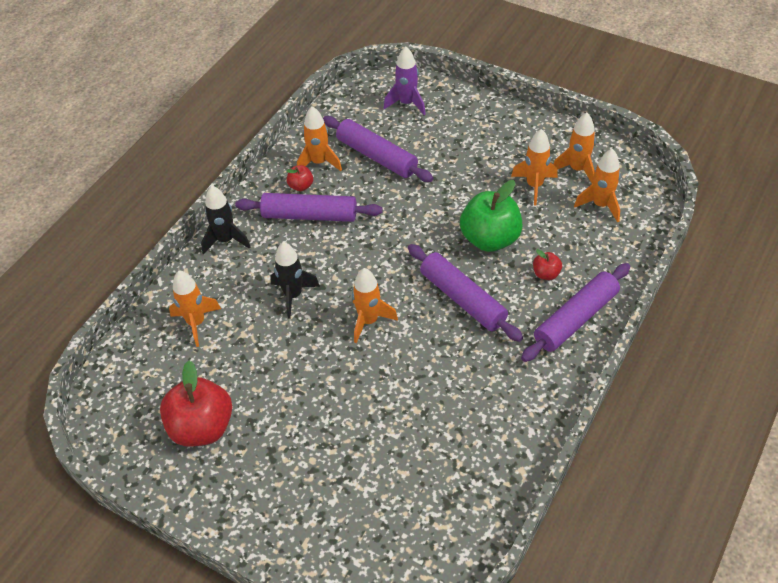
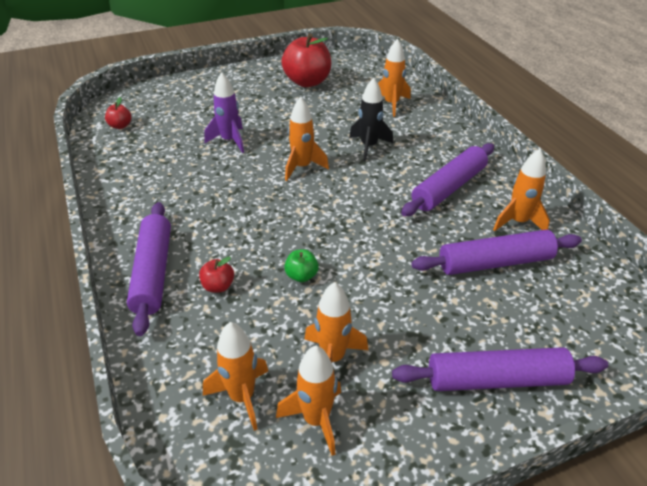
camera: 125 degrees right, 10 degrees down
(226, 240) = (461, 140): black rocket -> none
(301, 186) = (492, 198): red apple -> red apple (120, 126)
(407, 103) = (575, 334): purple rocket -> purple rocket (229, 141)
(463, 299) = (260, 221): purple rolling pin -> purple rolling pin (496, 379)
(490, 239) = (301, 276): green apple -> green apple, size x0.46

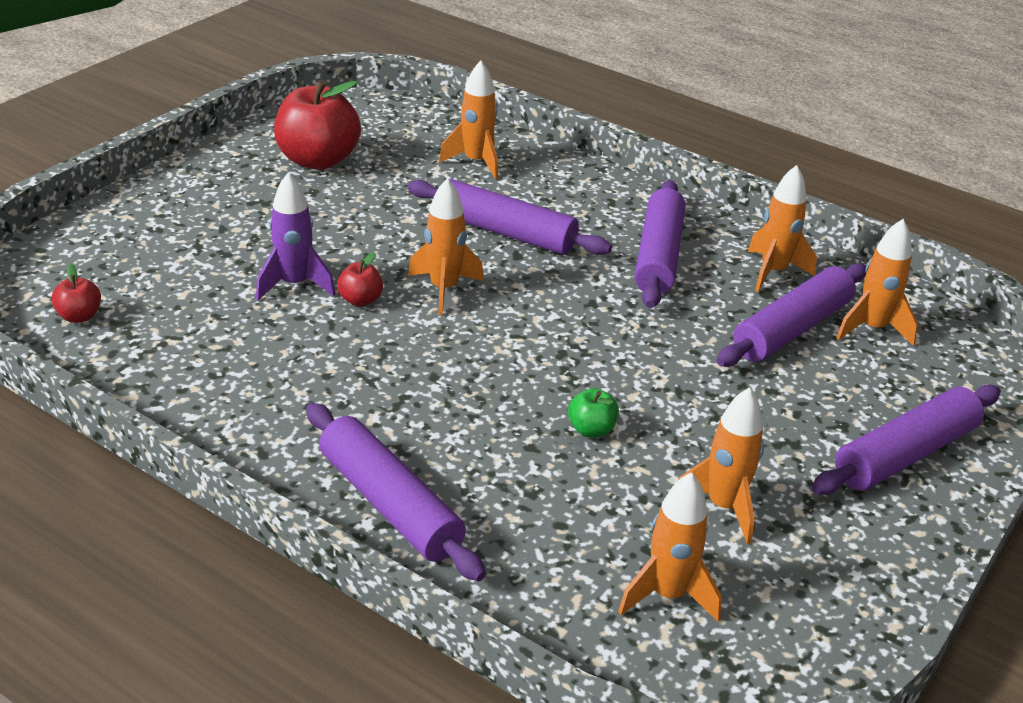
camera: 35 degrees left, 5 degrees down
(218, 286) = (499, 485): red apple -> red apple (360, 300)
(316, 420) = (771, 578): orange rocket -> orange rocket (872, 328)
(369, 147) = (506, 232): black rocket -> purple rolling pin

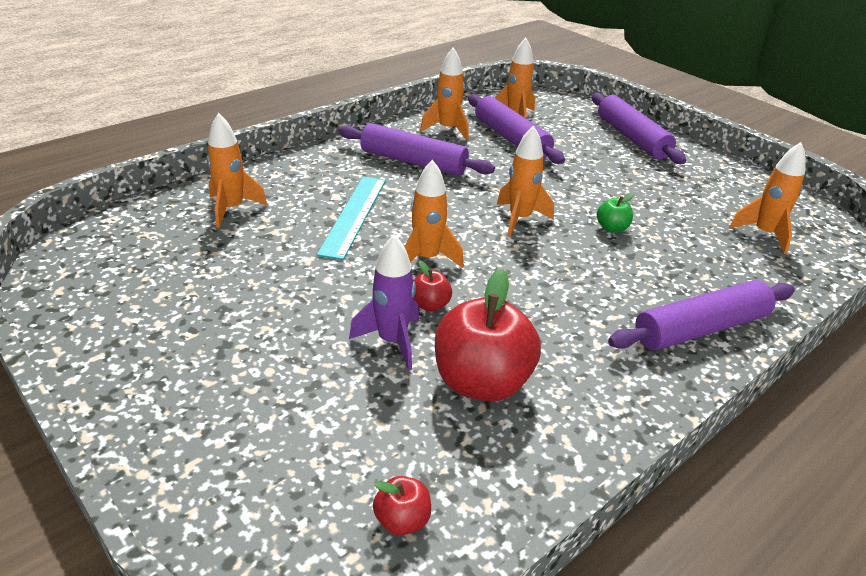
camera: 75 degrees left, 0 degrees up
(318, 160) = (163, 297): red apple -> red apple (481, 382)
(506, 232) = (353, 215): purple rolling pin -> turquoise ruler
(723, 507) = (684, 199): orange rocket -> orange rocket (520, 219)

